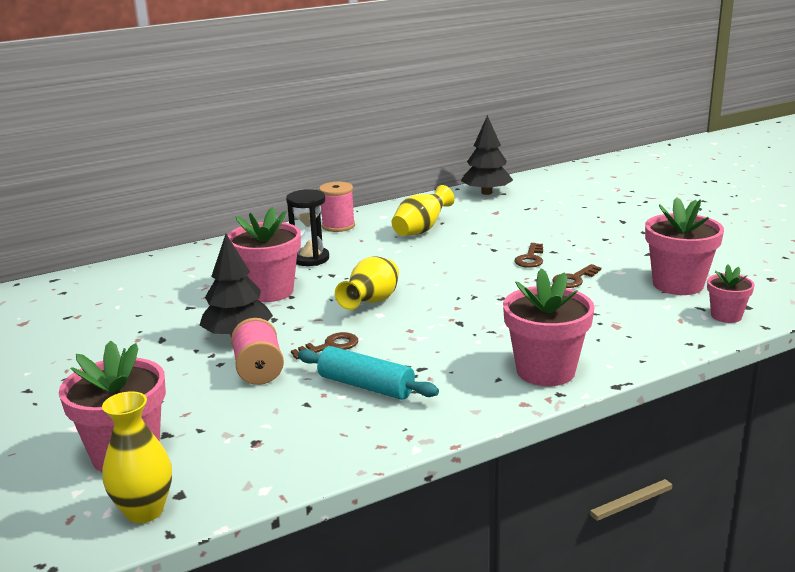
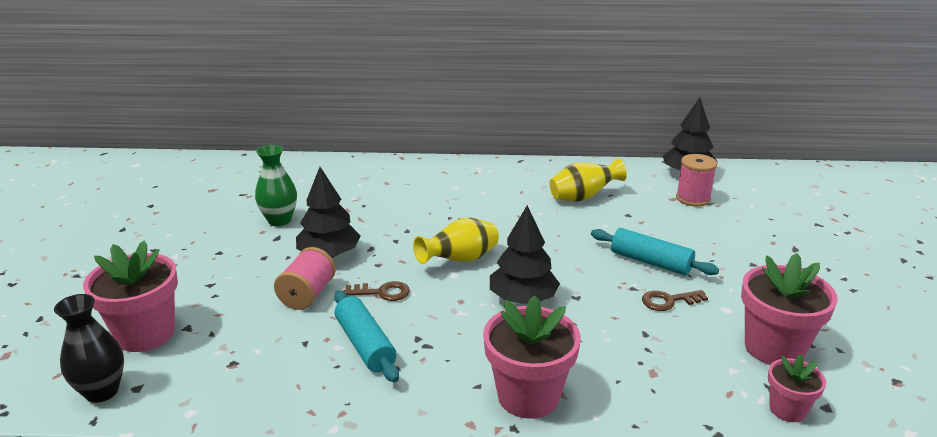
camera: 30 degrees right, 5 degrees up
(144, 325) = (279, 220): none -> green vase
(144, 511) = (102, 391): yellow vase -> black vase
(269, 291) = (395, 220): pink flower pot -> none
(310, 259) = (460, 198): black hourglass -> none
(338, 226) = (518, 171): pink spool -> pink spool (693, 198)
(461, 312) = (523, 299): none -> black tree
(530, 259) = (650, 262): brown key -> turquoise rolling pin

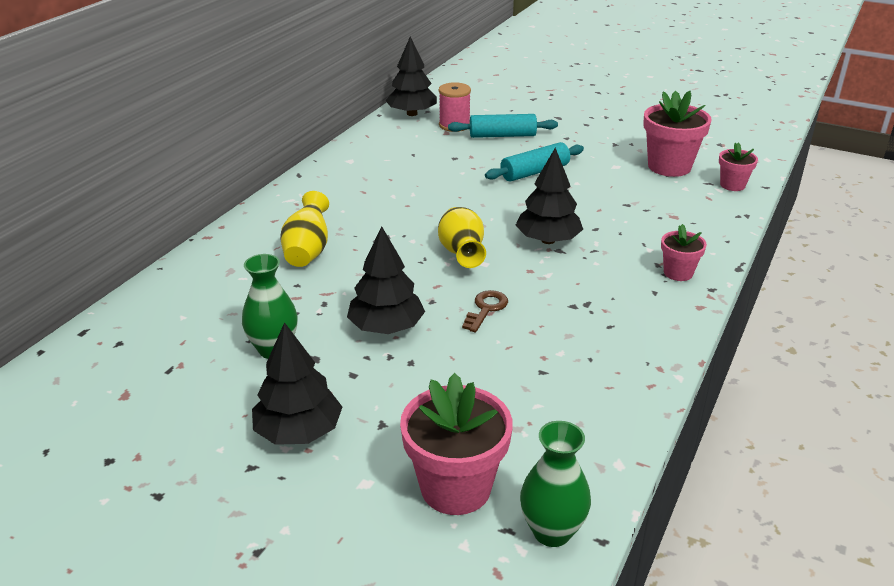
camera: 65 degrees left, 5 degrees up
(102, 391) = (552, 531): black vase -> green vase
(192, 255) = (298, 431): none -> black tree
(307, 294) = (456, 355): pink spool -> none
(365, 345) = (567, 336): turquoise rolling pin -> turquoise rolling pin (502, 135)
(528, 396) = (678, 273): pink flower pot -> pink flower pot, size x0.55
(583, 197) = (405, 167): yellow vase -> yellow vase (308, 251)
(668, 301) = (592, 183): brown key -> none

